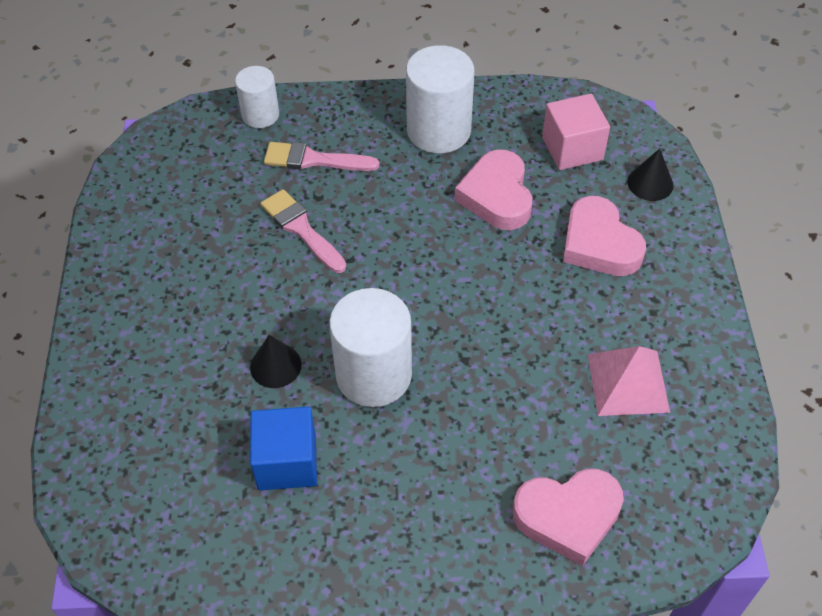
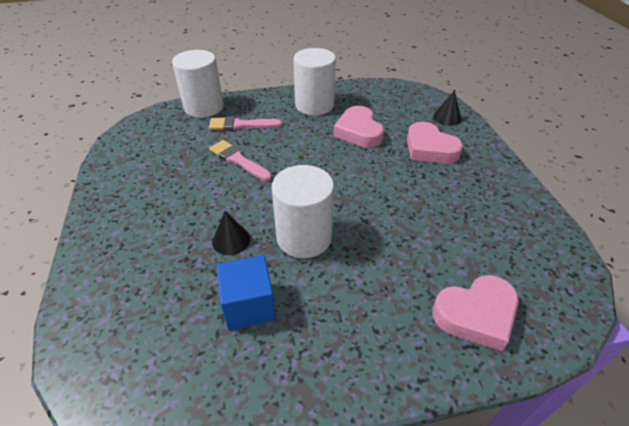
camera: 10 degrees left, 10 degrees down
(260, 115) = (204, 107): white cylinder -> white cylinder, size x1.69
(572, 148) = (395, 106): pink cube -> none
(627, 382) = (480, 221): pink pyramid -> none

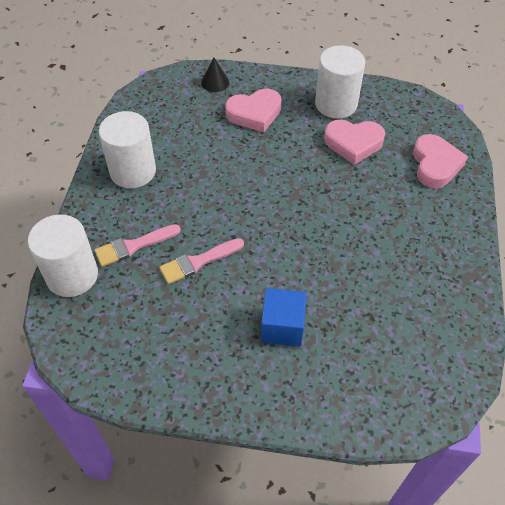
camera: 70 degrees left, 10 degrees up
(231, 240) = (314, 290): black cone -> none
(241, 125) = (133, 246): pink brush -> pink brush turned 45 degrees clockwise
(249, 305) = (389, 292): blue cube -> blue cube (282, 327)
(304, 237) = (330, 237): white cylinder -> white cylinder (336, 104)
(358, 132) = (202, 152): pink heart -> pink heart (353, 143)

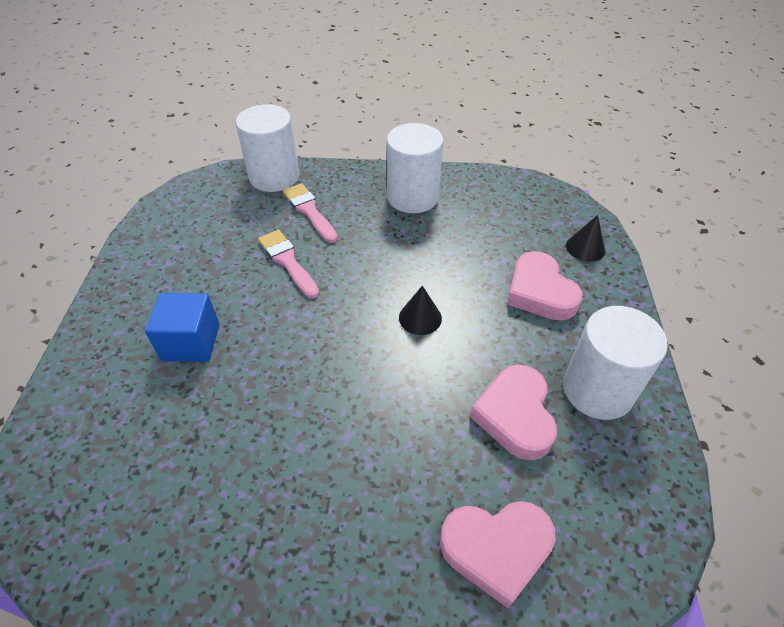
camera: 85 degrees right, 5 degrees down
(271, 180) = (420, 318): none -> black cone

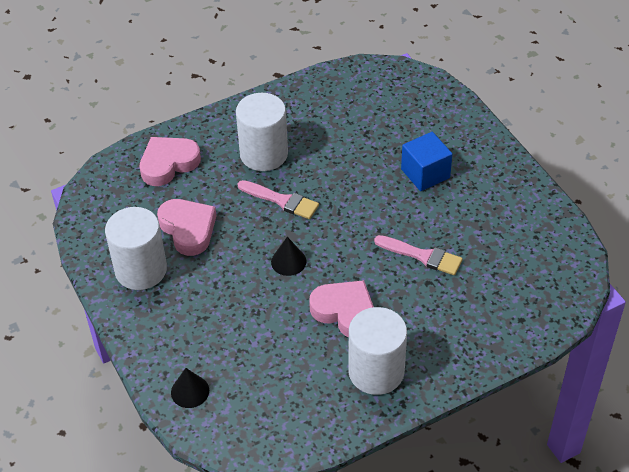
camera: 150 degrees right, 0 degrees up
(274, 177) = (521, 329): white cylinder -> white cylinder (264, 154)
(309, 211) = (452, 309): pink brush -> pink brush (281, 200)
(540, 292) = (210, 326): pink heart -> pink heart (345, 312)

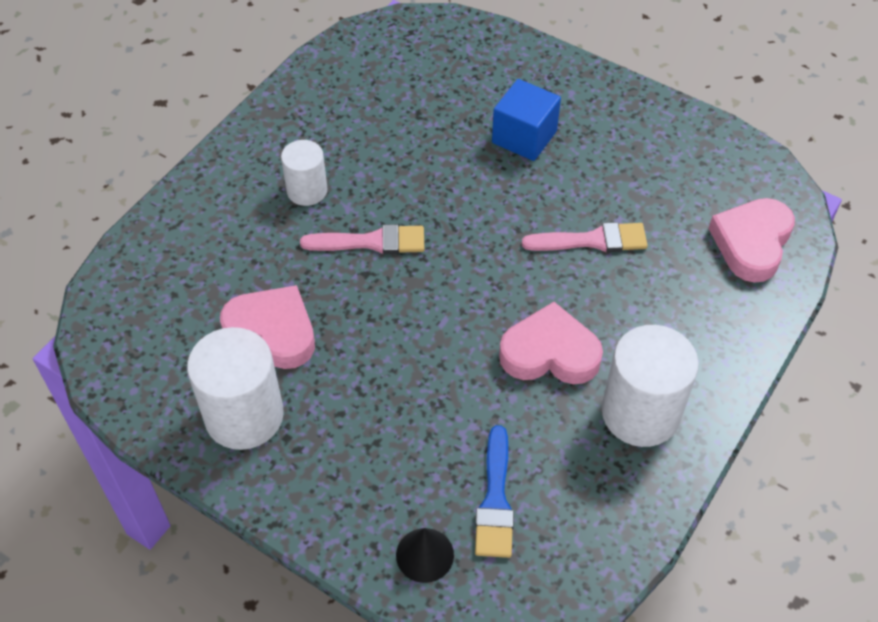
camera: 30 degrees left, 5 degrees up
(168, 164) = (186, 253): pink heart -> pink heart (751, 243)
(251, 380) = (495, 500): none -> blue brush
(264, 154) = (307, 190): white cylinder -> white cylinder, size x0.59
(288, 261) = (434, 318): black cone -> none

